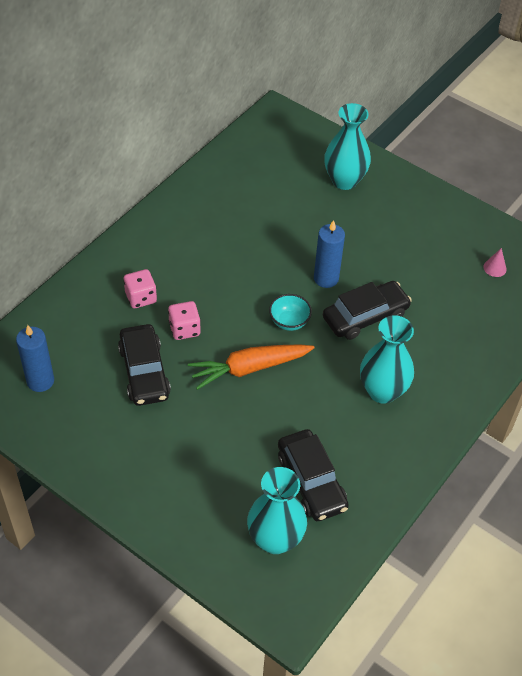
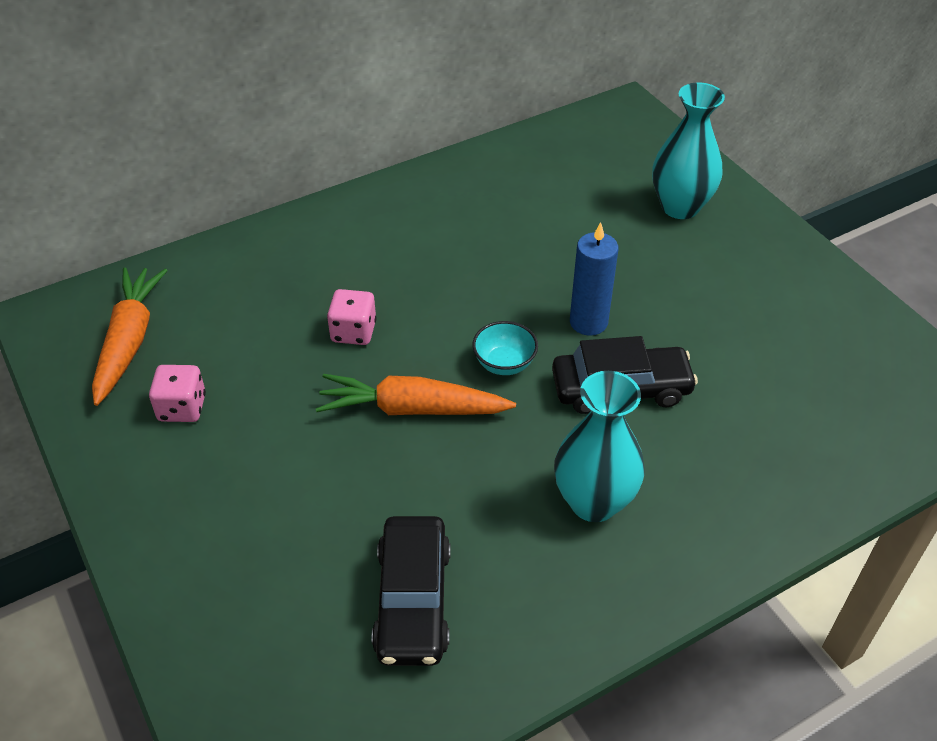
camera: 25 degrees right, 5 degrees down
(40, 381) = (129, 341): blue candle -> orange carrot
(141, 297) = (320, 277): pink dice -> pink dice (182, 408)
(144, 372) = (267, 370): black car -> none
(275, 539) = (309, 669): turquoise vase -> none
(494, 268) = (860, 378): pink cone -> none

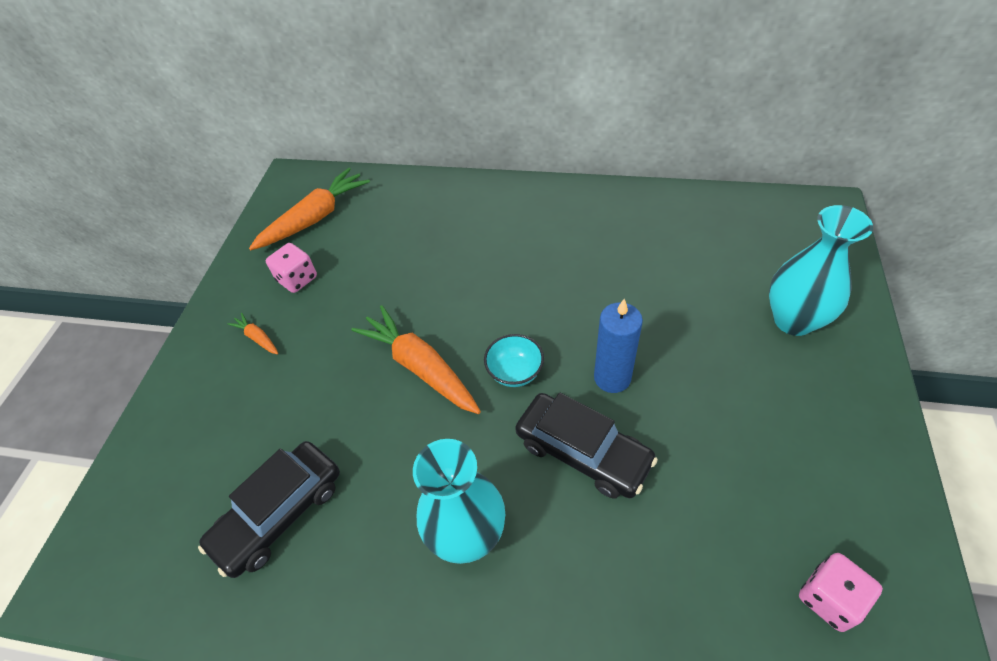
camera: 45 degrees right, 5 degrees up
(203, 484) = (257, 338): none -> orange carrot
(353, 332) = (440, 285): pink dice -> pink dice (829, 598)

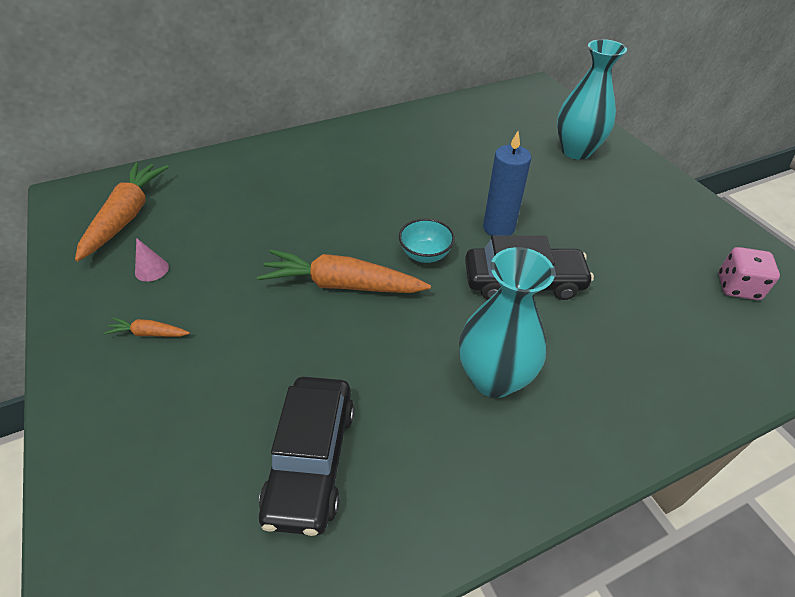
camera: 40 degrees left, 5 degrees down
(297, 279) = (152, 269): pink dice -> pink cone

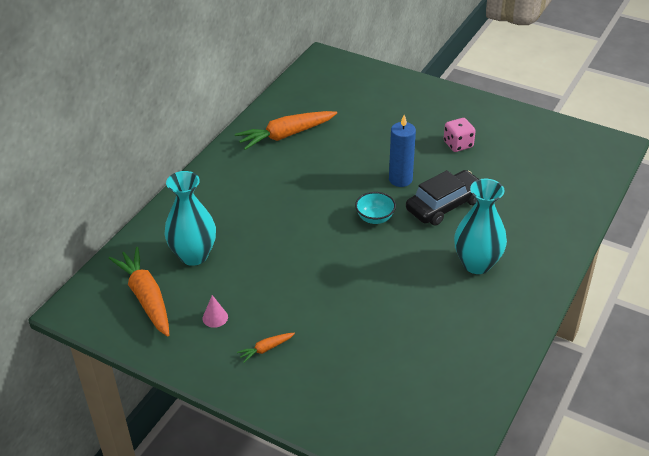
camera: 35 degrees left, 5 degrees down
(311, 460) = (429, 349): black car -> none
(342, 285) = (346, 261): orange carrot -> orange carrot (286, 135)
(576, 151) = (398, 102): turquoise vase -> turquoise vase (194, 255)
(737, 287) = (552, 151): pink dice -> pink dice (458, 144)

